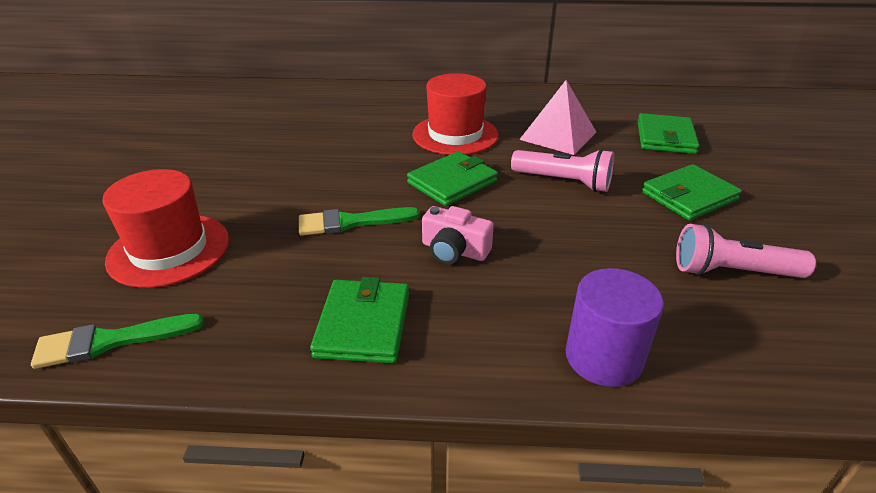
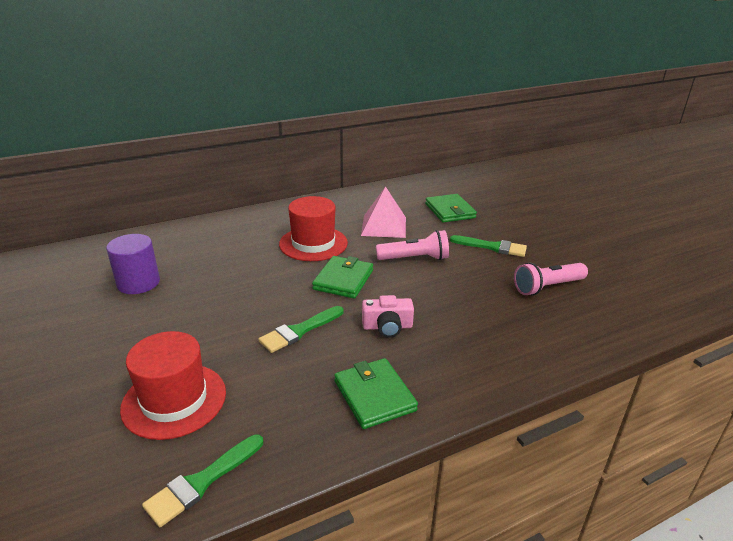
camera: 30 degrees left, 5 degrees down
(603, 357) = (523, 360): purple cylinder -> purple cylinder (138, 283)
(689, 196) = (492, 247): green wallet -> green brush

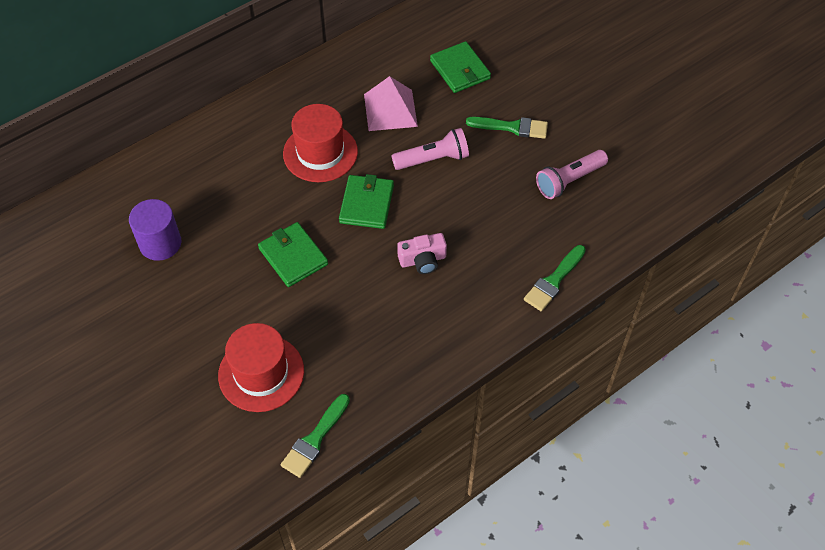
camera: 10 degrees left, 25 degrees up
(299, 331) = (342, 279): green brush -> green brush (554, 281)
(374, 396) = (426, 339): green wallet -> green wallet (293, 256)

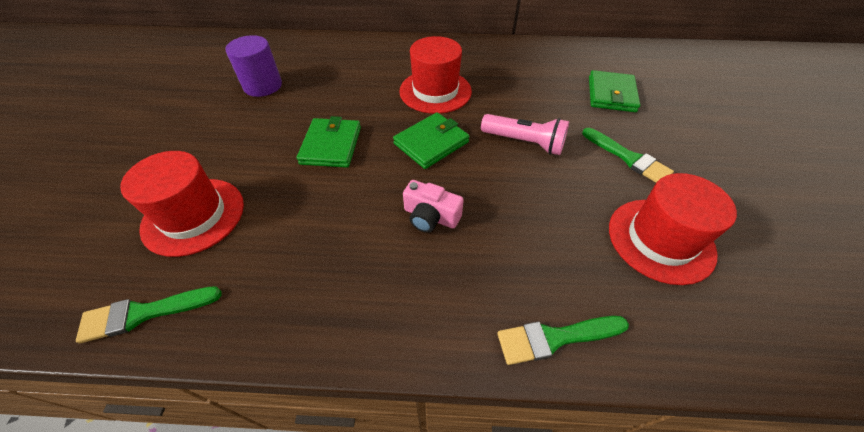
camera: 40 degrees right, 5 degrees down
(390, 110) = (521, 92): pink pyramid -> none
(569, 181) = (660, 240): pink flashlight -> red hat

